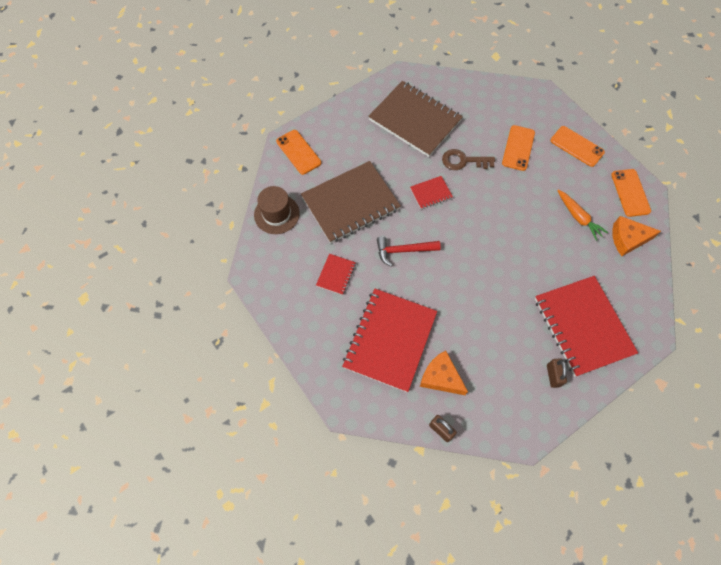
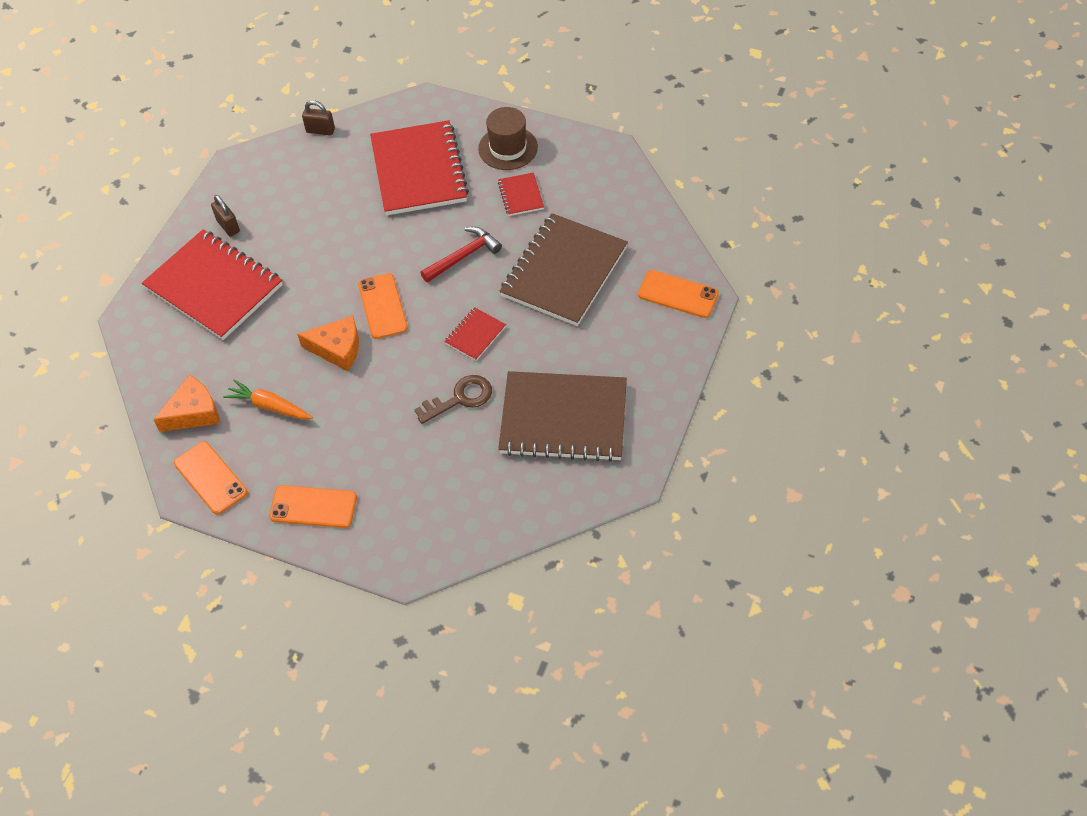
camera: 150 degrees right, 10 degrees down
(276, 214) = (638, 216): brown hat -> brown hat (508, 148)
(441, 377) = (346, 168): orange cheese -> orange cheese (337, 349)
(518, 148) = (396, 458): orange phone -> orange phone (382, 306)

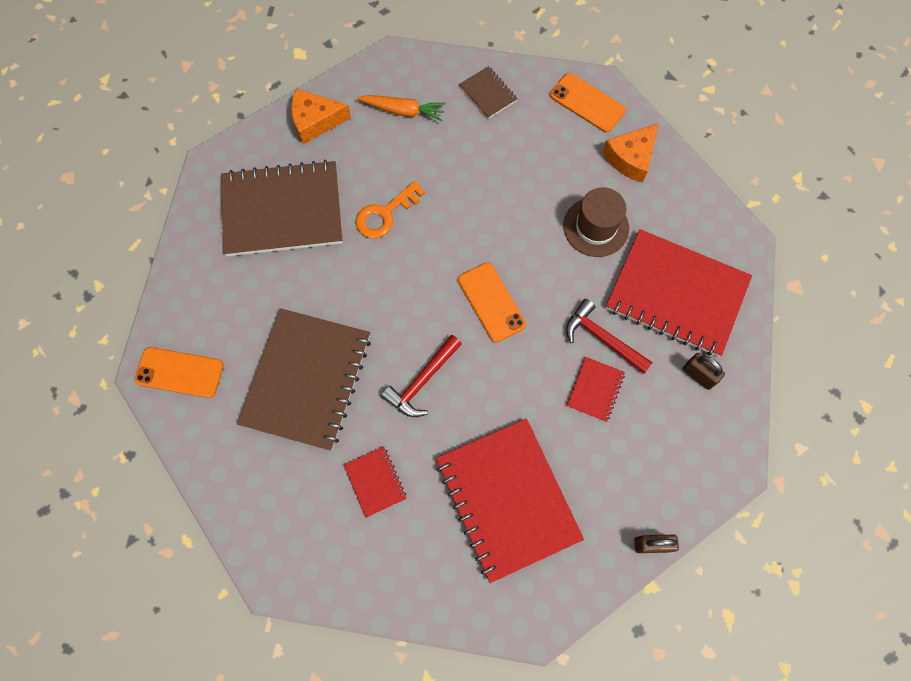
camera: 165 degrees right, 15 degrees up
(269, 406) = (563, 176): orange carrot -> orange carrot (403, 111)
(295, 264) = (602, 338): none -> red hammer
(313, 507) = (488, 94): orange phone -> brown notebook
(337, 349) = (521, 246): orange cheese -> orange cheese (315, 121)
(460, 398) = (385, 214): brown key -> orange key
(475, 335) = (386, 285): red notebook -> red notebook (595, 390)
(508, 148) = (406, 558): brown hat -> brown hat (596, 227)

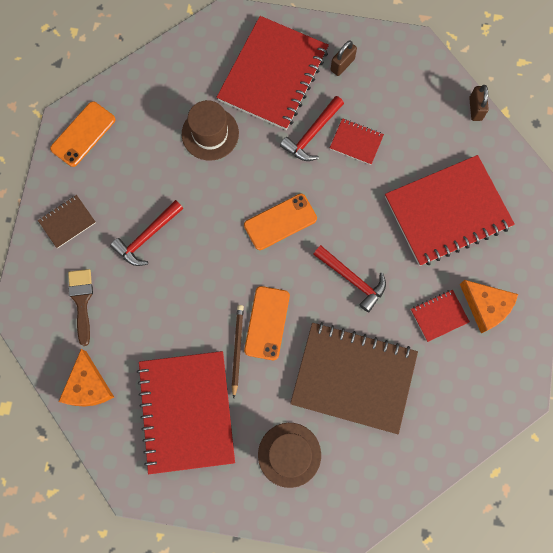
camera: 90 degrees left, 5 degrees up
(179, 372) = (349, 495): orange phone -> orange phone (267, 323)
(229, 311) = (289, 454): none -> brown hat
(282, 210) = (186, 412): brown notebook -> red notebook
(345, 258) = (237, 349): none -> brown pencil
(385, 214) = (193, 315): orange key -> none
(403, 111) = (82, 301): orange carrot -> brown brush
(472, 168) = (147, 236): none -> red hammer
(631, 158) = (143, 101): orange cheese -> orange cheese (486, 306)

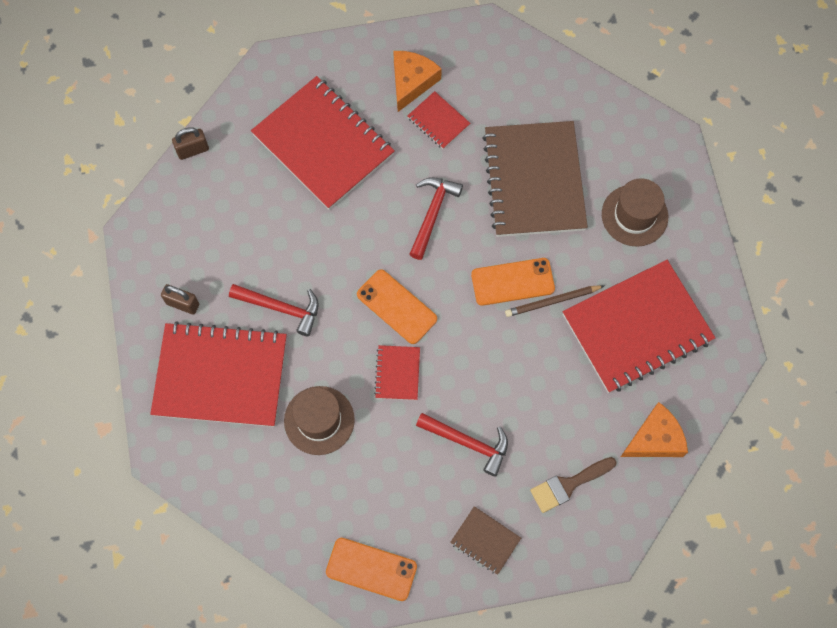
camera: 110 degrees left, 5 degrees down
(356, 142) = (275, 259): red notebook -> red notebook (397, 373)

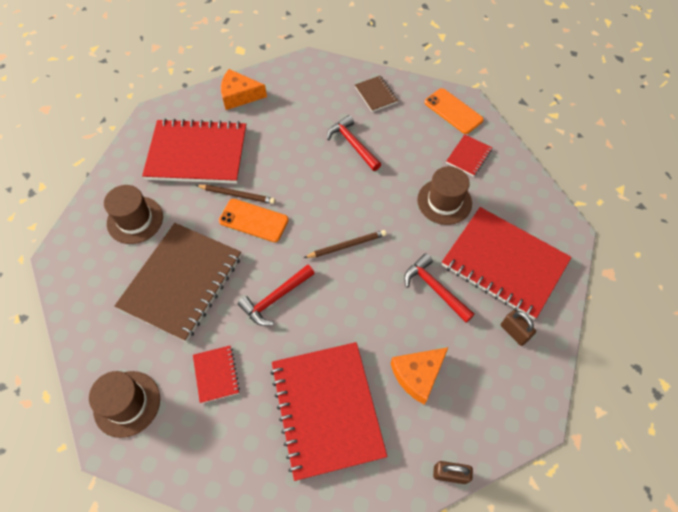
camera: 150 degrees left, 10 degrees down
(396, 307) = (347, 245): orange phone -> brown pencil
(397, 373) = (373, 203): red notebook -> red notebook (468, 156)
(411, 82) = (212, 427): orange cheese -> orange cheese (417, 375)
(496, 61) = (127, 403): none -> brown hat
(568, 485) = (308, 97): brown brush -> none

